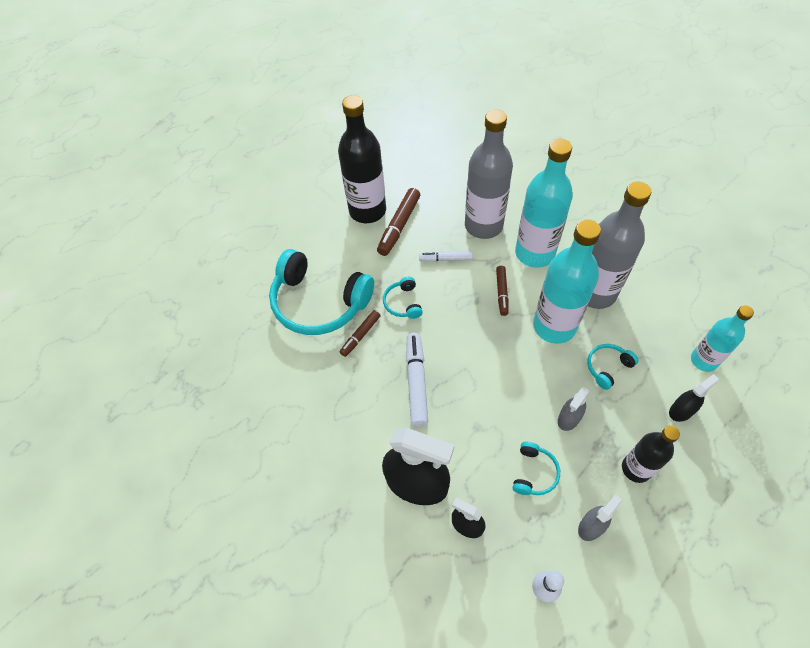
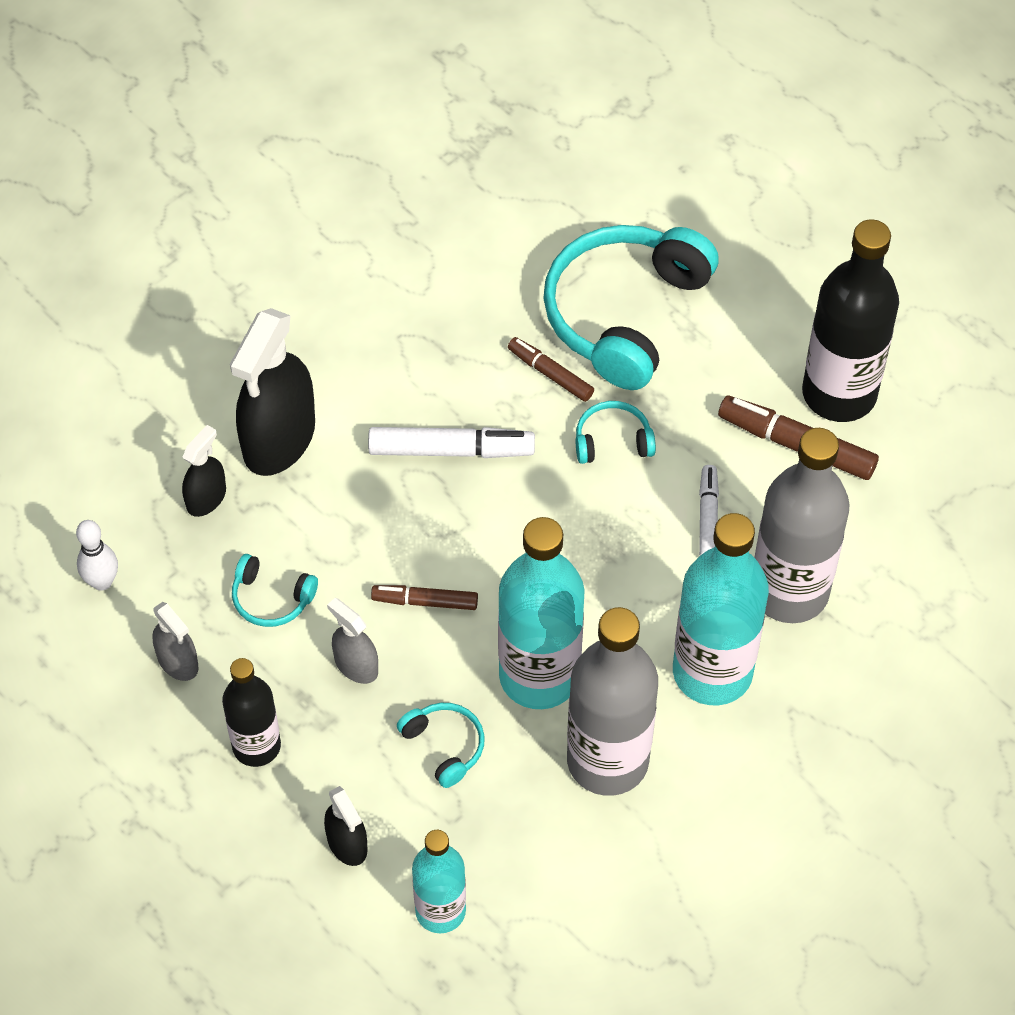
camera: 90 degrees right, 0 degrees up
(501, 293) = (621, 601): brown marker -> brown marker (425, 601)

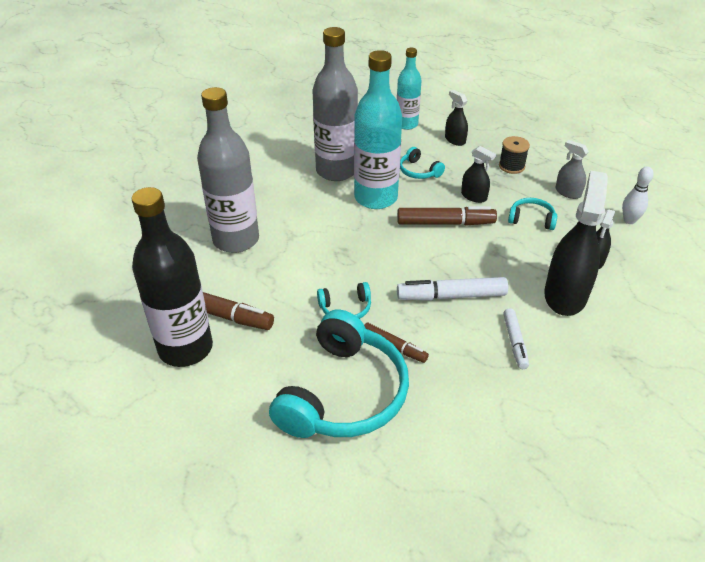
camera: 175 degrees right, 15 degrees down
(256, 746) = (511, 166): black bottle -> black spool
(356, 665) = (474, 196): grey spray bottle -> black spray bottle
(425, 601) = (445, 223): brown marker -> brown marker, size x1.62
(708, 517) = (282, 271): white marker -> white marker (515, 342)
(712, 672) = (282, 204): turquoise bottle -> none

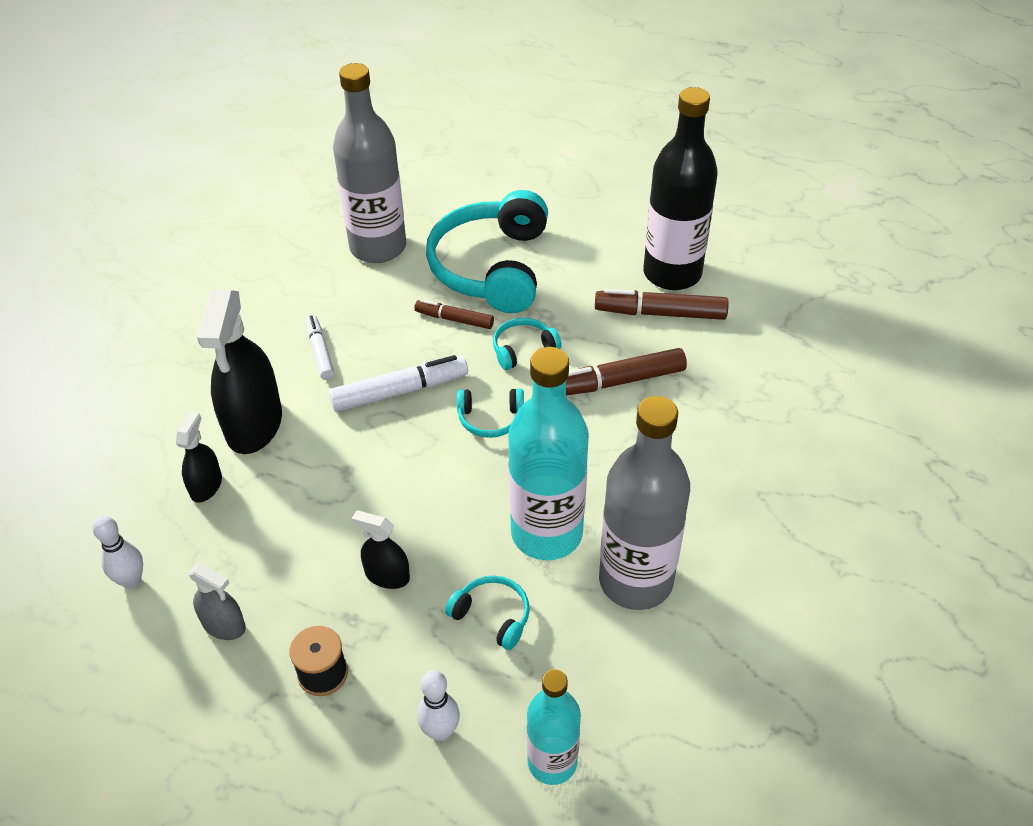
camera: 165 degrees right, 5 degrees up
(236, 240) = (710, 410): grey bottle -> grey bottle (378, 247)
(445, 223) = (426, 507): brown marker -> brown marker (617, 381)
(455, 140) = (440, 731): black spray bottle -> white bowling pin
(531, 219) = (291, 546): turquoise headphones -> turquoise headphones (490, 419)

